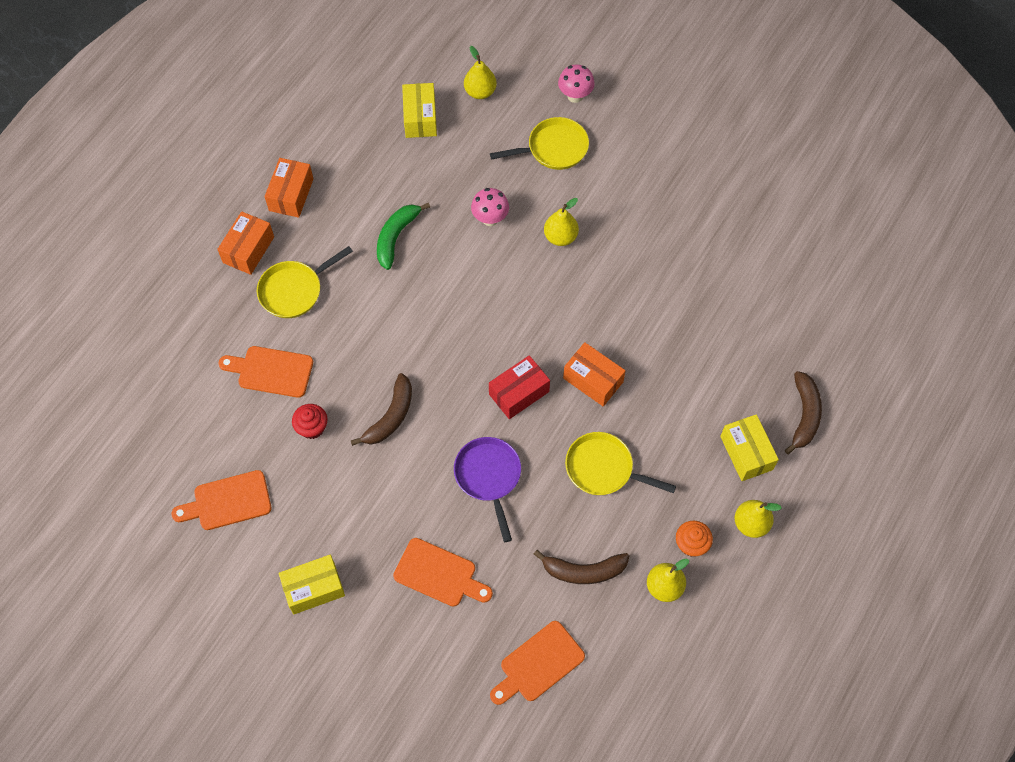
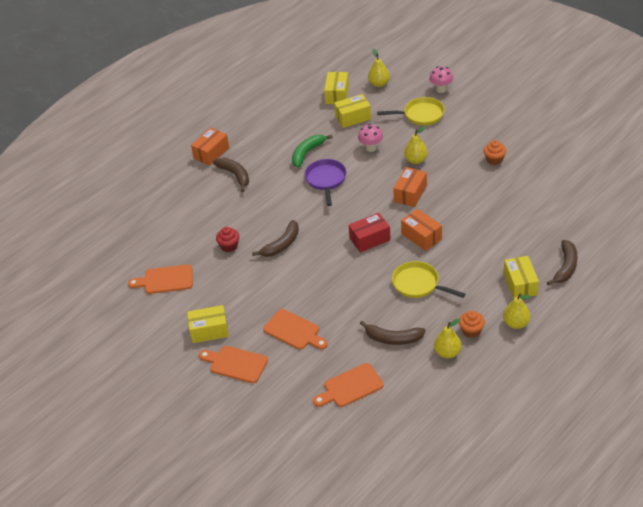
camera: 15 degrees right, 20 degrees down
(271, 371) = (210, 215): orange cutting board -> orange cutting board (236, 364)
(291, 195) = (245, 127): orange box -> orange box (410, 193)
(294, 290) = (235, 175): yellow pan -> brown banana
(453, 161) = (353, 117): none -> yellow box
(489, 477) = (339, 282): purple pan -> purple pan (326, 180)
(674, 226) = (494, 160): none -> orange cupcake

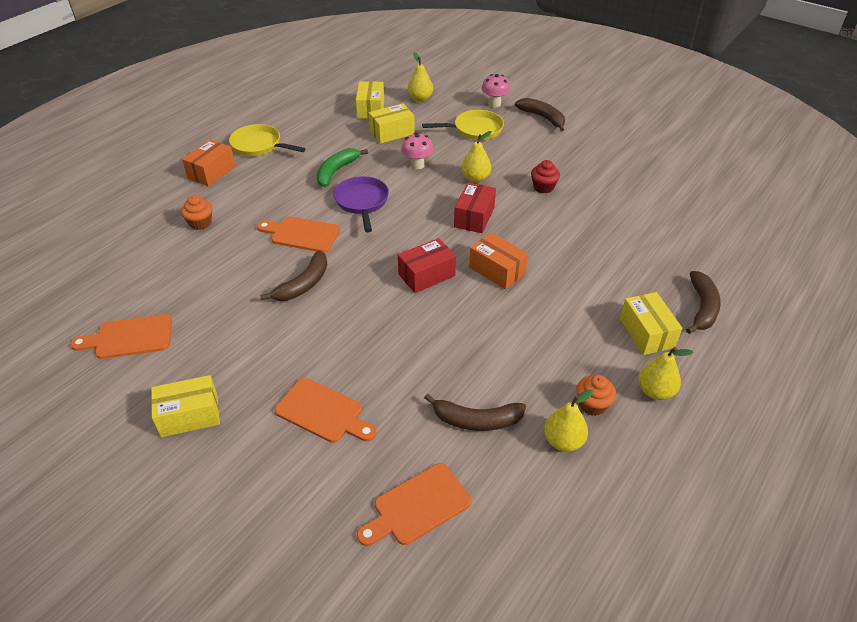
camera: 10 degrees left, 0 degrees up
(229, 246) = (228, 288): red cupcake -> red cupcake (543, 187)
(235, 175) = (241, 198): brown banana -> brown banana (543, 118)
(236, 364) = (229, 471): orange cutting board -> orange cutting board (302, 234)
(410, 193) = (474, 217): orange box -> red box
(418, 284) = (503, 336): yellow pan -> yellow pan (259, 145)
(494, 160) = (574, 177): orange cupcake -> orange cupcake (200, 223)

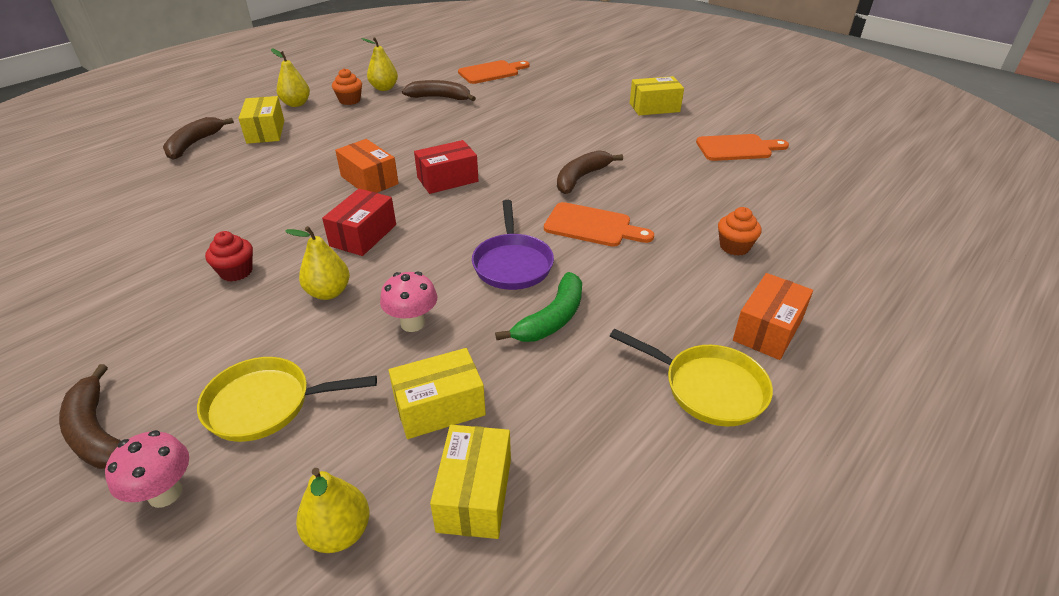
camera: 175 degrees left, 5 degrees down
(323, 412) = (553, 105): orange cutting board -> none

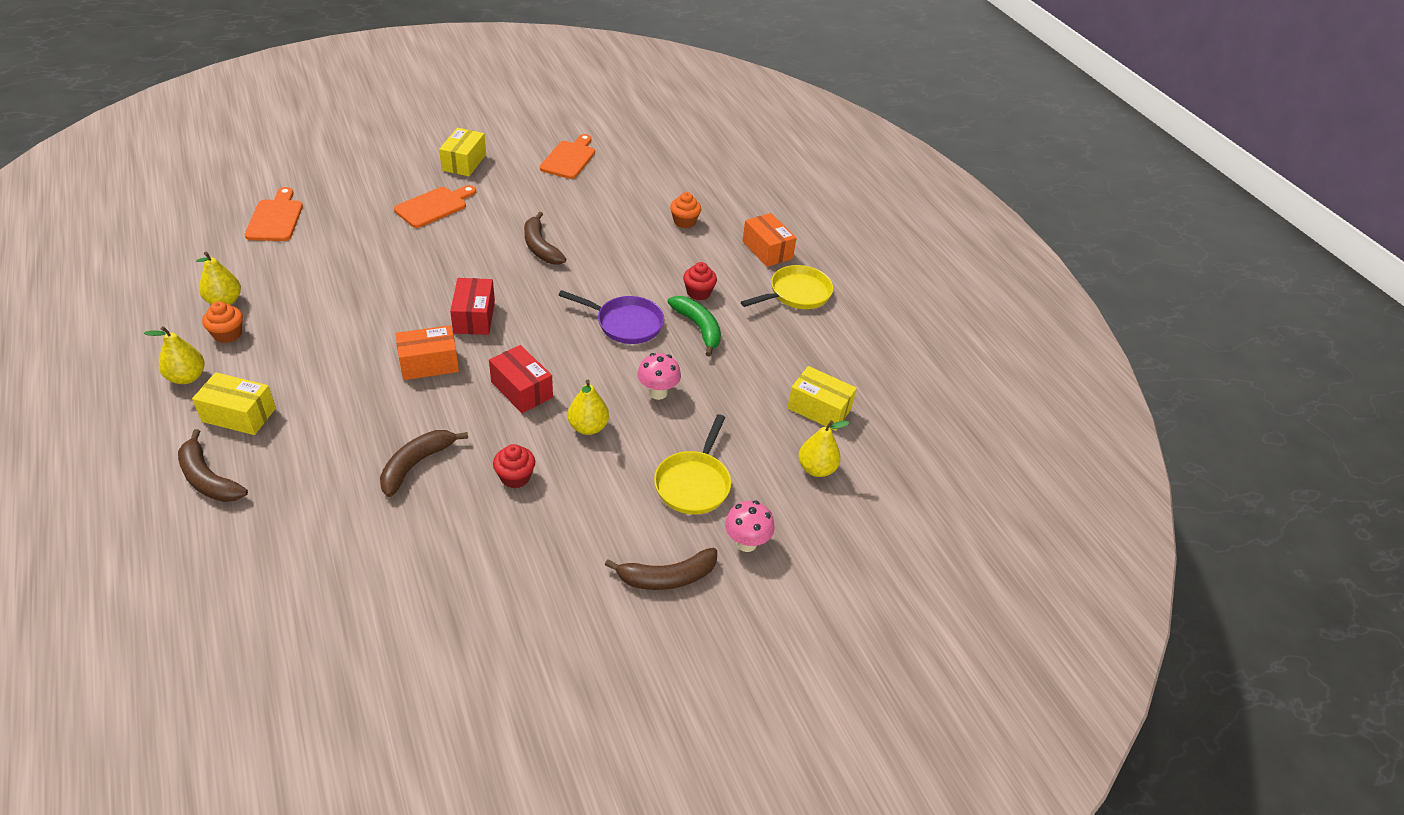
camera: 70 degrees left, 5 degrees up
(439, 407) = (746, 403): yellow box -> none
(440, 97) = (298, 271): brown banana -> brown banana (416, 464)
(592, 226) = (611, 269): orange cutting board -> orange cutting board (434, 206)
(617, 298) = (698, 293): none -> red cupcake

